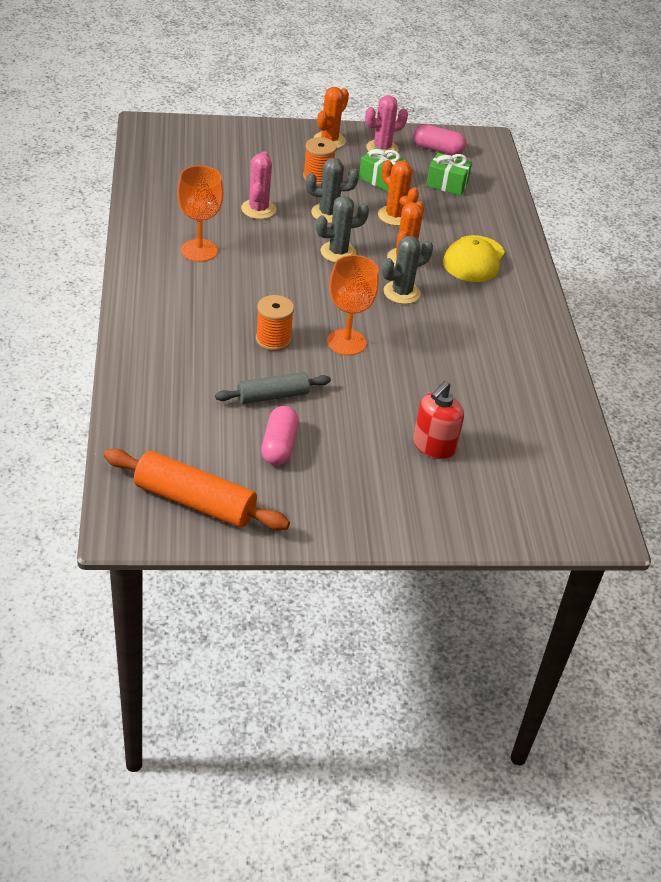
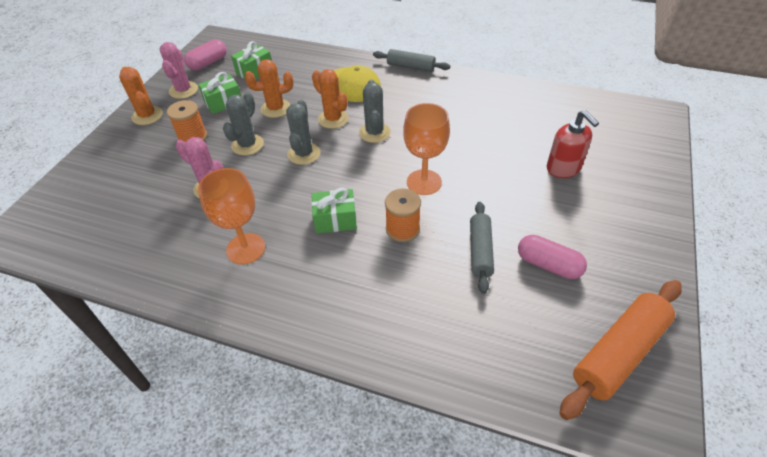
camera: 60 degrees left, 5 degrees up
(261, 294) = (335, 220): none -> green gift
(542, 296) = (411, 67): none -> grey rolling pin

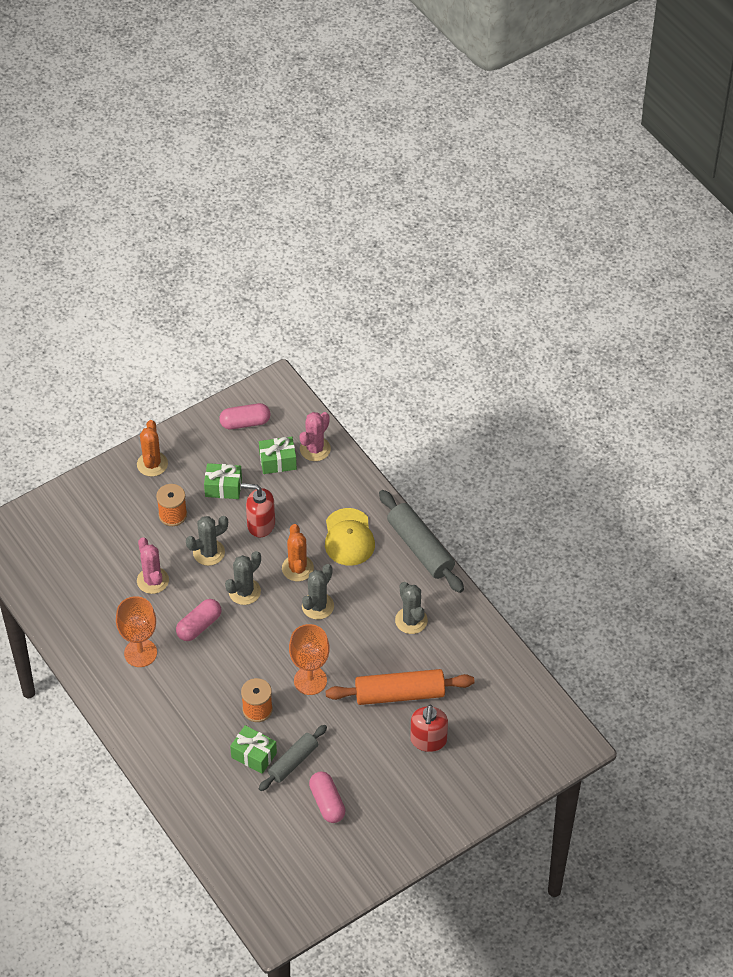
camera: 35 degrees right, 5 degrees up
(183, 90) = (200, 449): pink cactus -> pink cactus (315, 449)
(276, 108) = (260, 524): orange cactus -> red soap dispenser
(285, 197) = (199, 626): none -> pink capsule
(335, 220) = (218, 670): green gift -> green gift (254, 755)
(411, 67) = (420, 548): grey rolling pin -> grey rolling pin, size x1.57
(454, 106) = (411, 620): none -> grey cactus
(618, 353) = (305, 881): orange rolling pin -> orange rolling pin (399, 694)

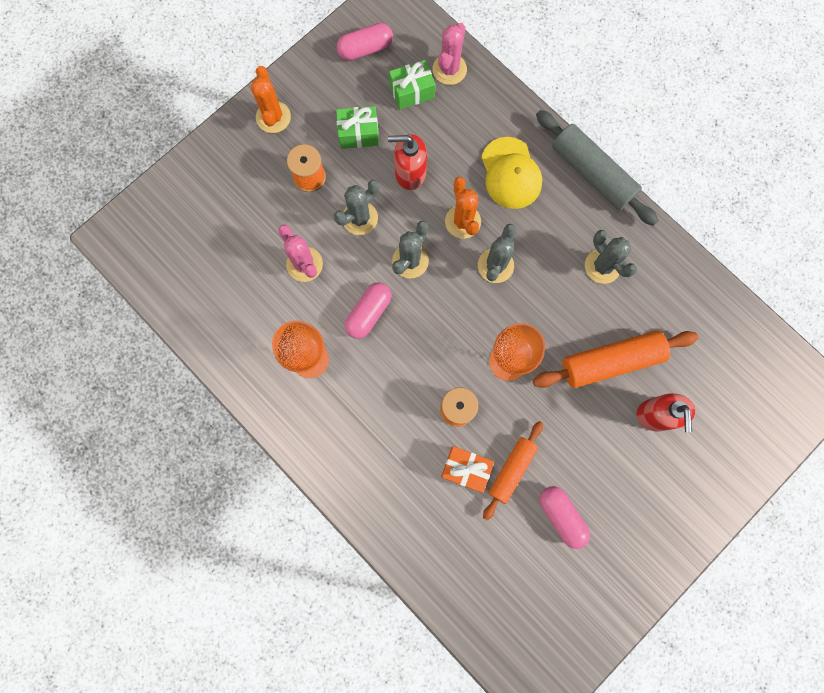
camera: 10 degrees left, 25 degrees up
(254, 755) = (466, 469): green gift -> orange gift
(293, 762) = (511, 470): grey rolling pin -> orange rolling pin

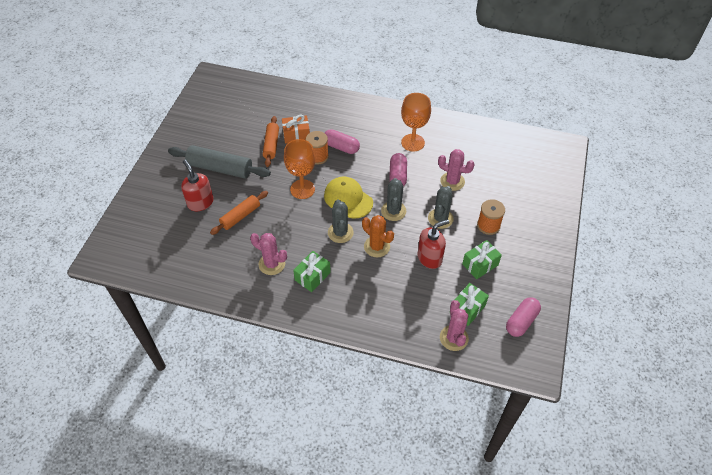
camera: 150 degrees right, 25 degrees down
(273, 117) = (540, 247): orange cactus -> none
(511, 173) = (364, 290): yellow cap -> yellow cap (348, 199)
(561, 223) = (312, 276): none -> green gift
(561, 516) = (233, 138): pink capsule -> pink capsule (341, 147)
(592, 173) = (309, 318): grey rolling pin -> grey rolling pin (220, 168)
(602, 266) = (272, 264): grey cactus -> pink cactus
(610, 361) = (240, 216): orange rolling pin -> orange rolling pin, size x0.64

